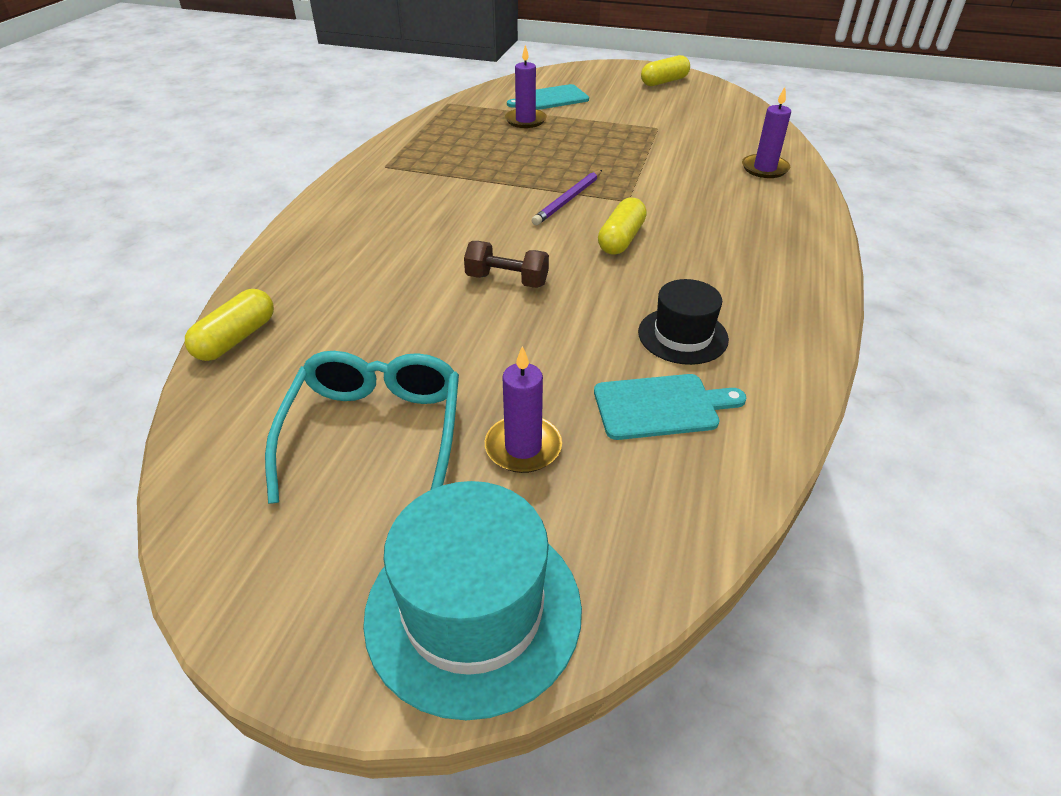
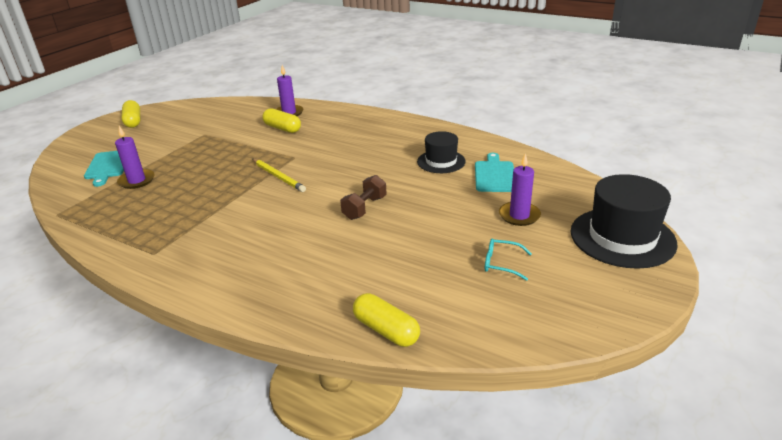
camera: 75 degrees left, 10 degrees down
(375, 432) = (501, 263): turquoise glasses -> turquoise glasses, size x0.46
(473, 610) = (622, 237): turquoise hat -> black hat
(568, 200) = (278, 177): purple pencil -> yellow pencil
(621, 239) = (339, 165): yellow capsule -> yellow capsule (282, 128)

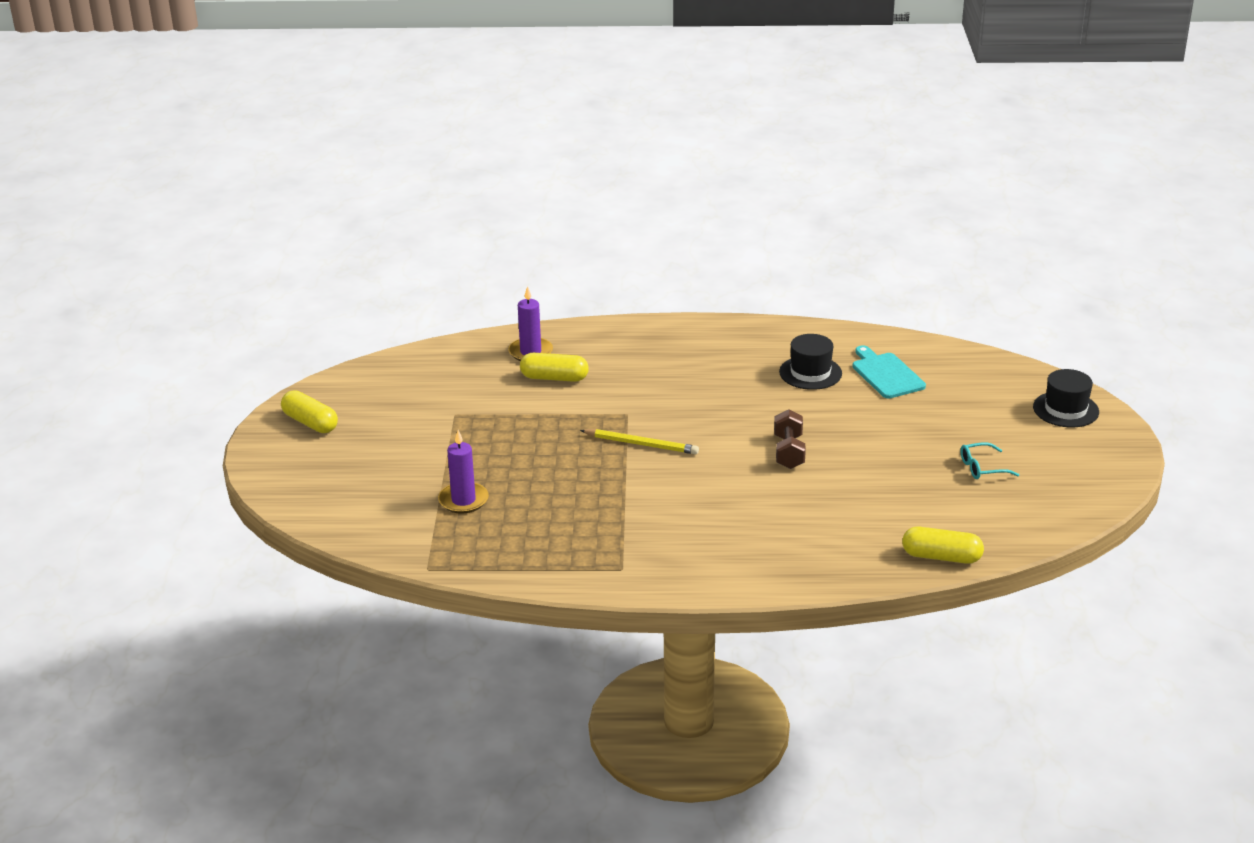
camera: 30 degrees left, 0 degrees up
(108, 166) = (389, 494): turquoise cutting board -> none
(519, 215) = (954, 414): purple candle -> none
(622, 237) = (1065, 409): black hat -> black hat, size x0.60

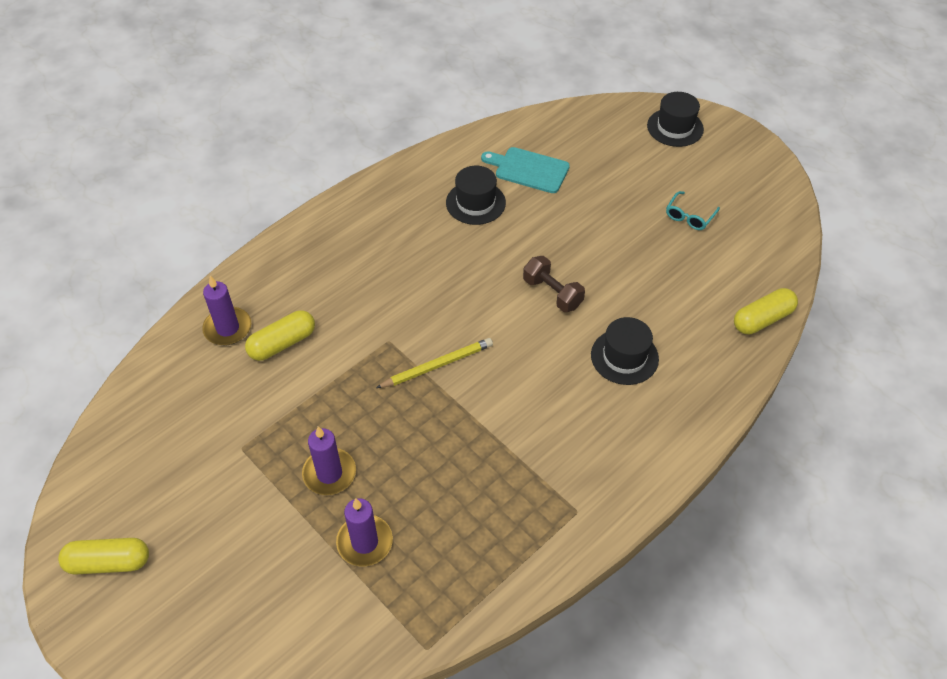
camera: 45 degrees left, 20 degrees up
(490, 457) = (329, 473): none -> purple candle
(788, 514) = (624, 357): none -> black hat

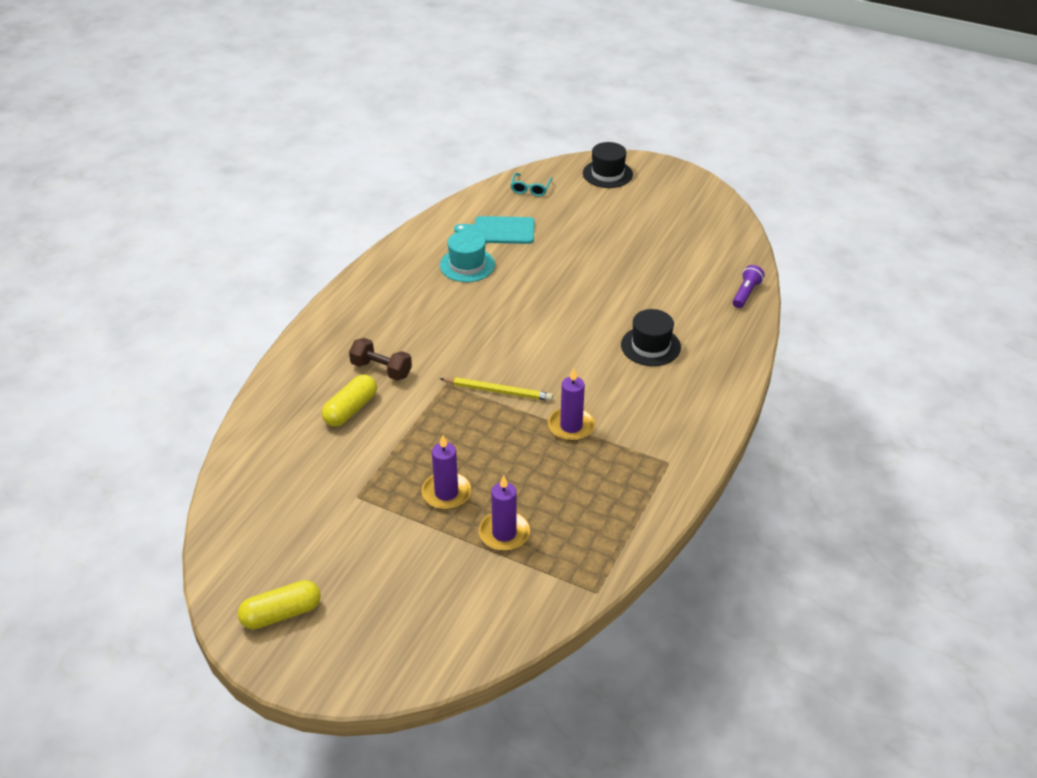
camera: 20 degrees left, 10 degrees down
(228, 328) = (293, 411): purple candle -> purple candle (571, 426)
(437, 365) = (498, 391): yellow pencil -> yellow pencil turned 60 degrees clockwise
(475, 203) = (467, 265): black hat -> turquoise hat
(552, 293) = (568, 315): brown dumbbell -> brown dumbbell (381, 370)
(689, 216) = (652, 235): turquoise glasses -> turquoise glasses (530, 189)
(762, 319) = (746, 293): yellow capsule -> purple flashlight

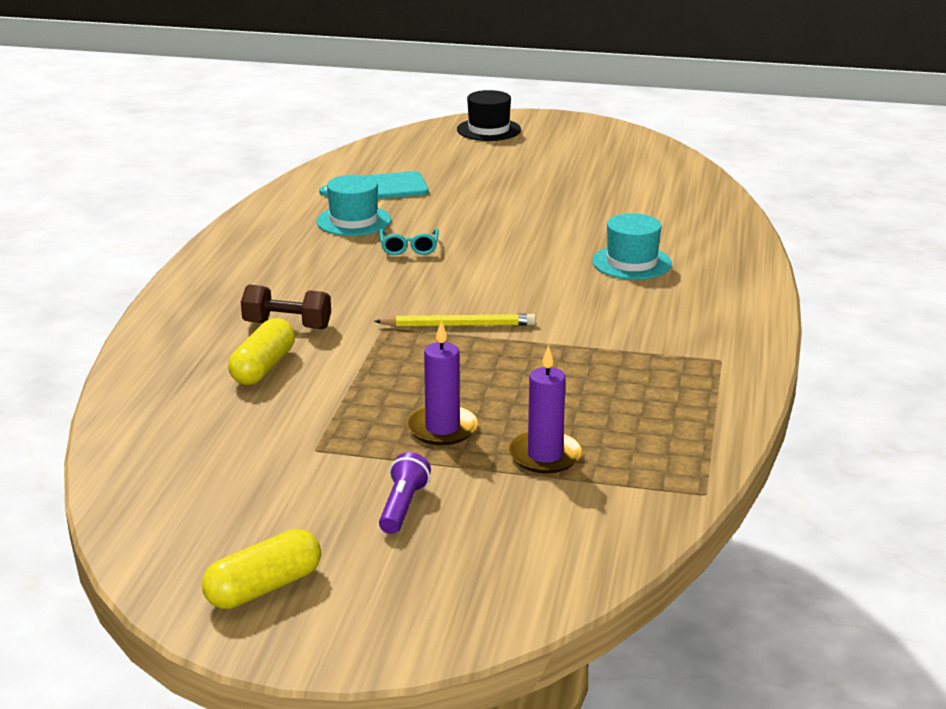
camera: 15 degrees left, 15 degrees down
(530, 189) = (399, 150): turquoise glasses -> turquoise glasses (409, 248)
(571, 426) = (574, 344): purple candle -> none
(650, 346) = (632, 262): black hat -> turquoise hat
(746, 293) = (719, 206): purple flashlight -> purple flashlight (403, 506)

